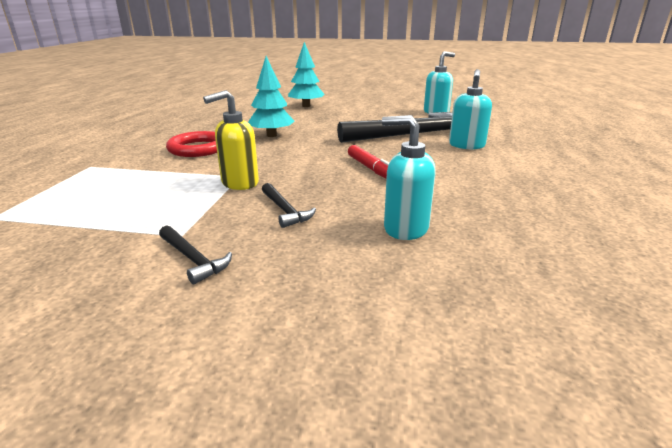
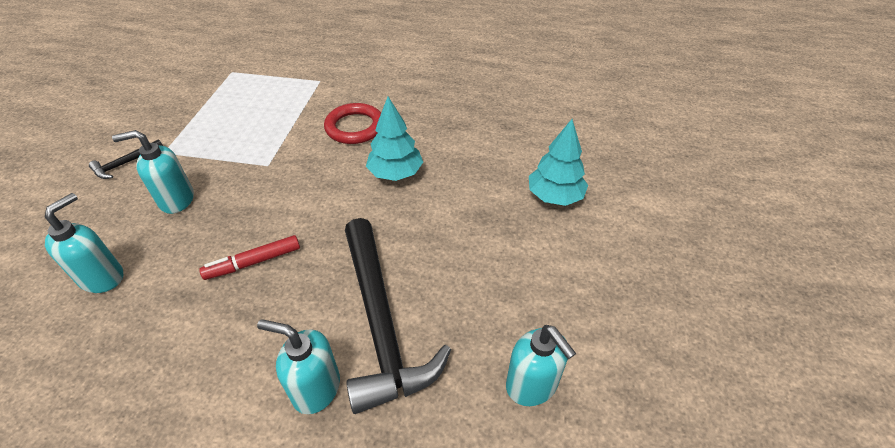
camera: 90 degrees right, 20 degrees up
(239, 183) = (249, 167): yellow soap dispenser -> none
(285, 211) = (176, 200): black hammer -> turquoise soap dispenser

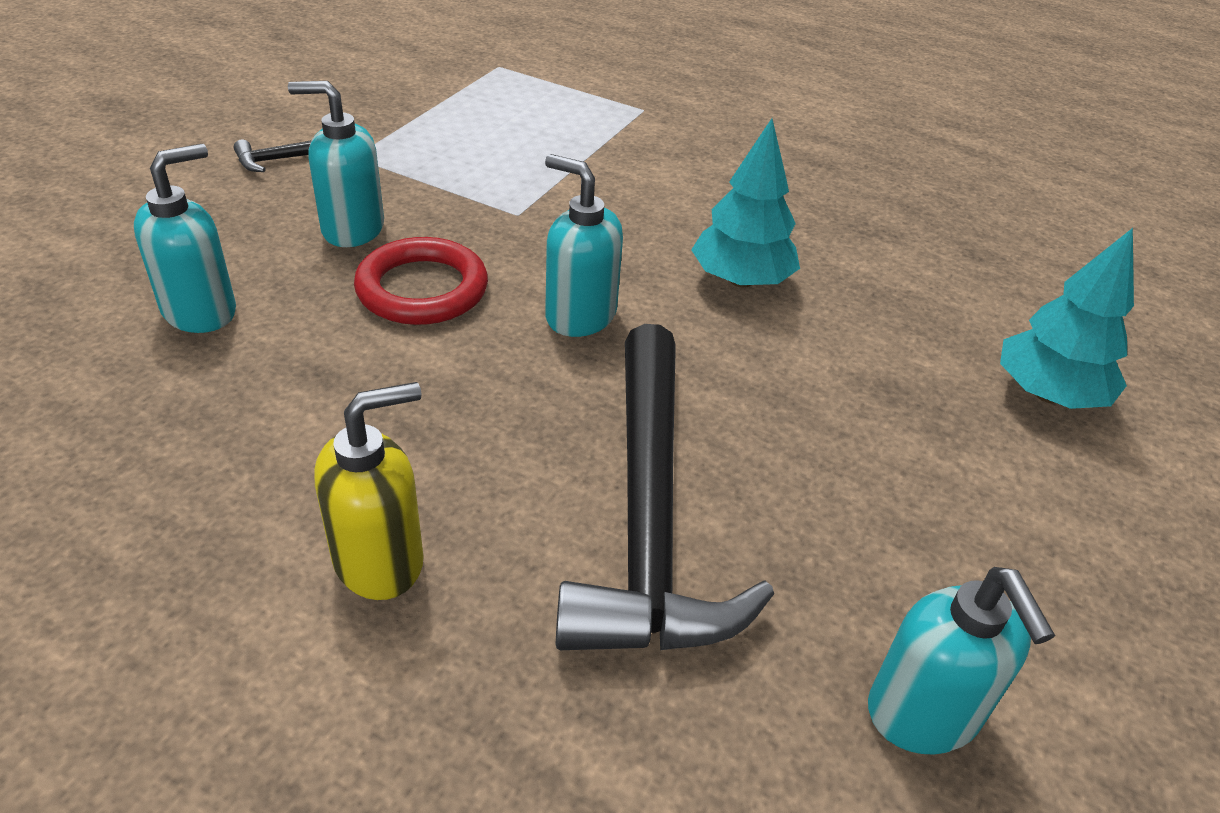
camera: 15 degrees right, 5 degrees down
(250, 394) = (380, 560): none -> yellow soap dispenser
(253, 262) = (450, 354): red marker -> none
(316, 388) = (498, 587): turquoise soap dispenser -> turquoise soap dispenser (580, 316)
(355, 127) = (686, 192): red ring -> red ring (422, 289)

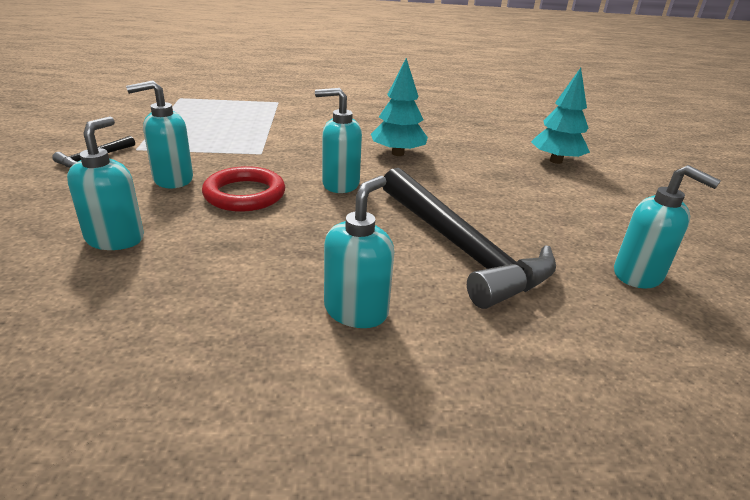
camera: 30 degrees left, 10 degrees down
(380, 560) = (356, 310): yellow soap dispenser -> turquoise soap dispenser

